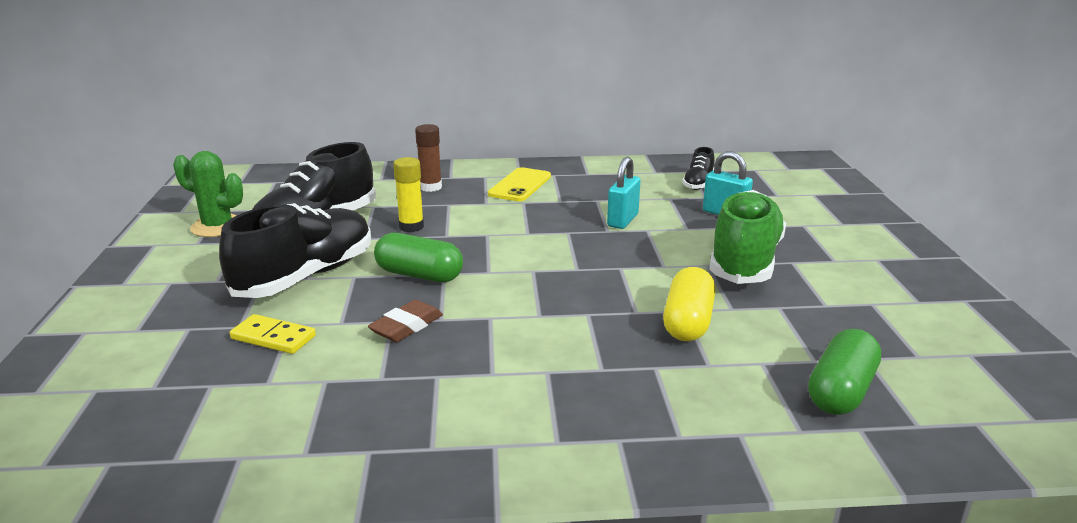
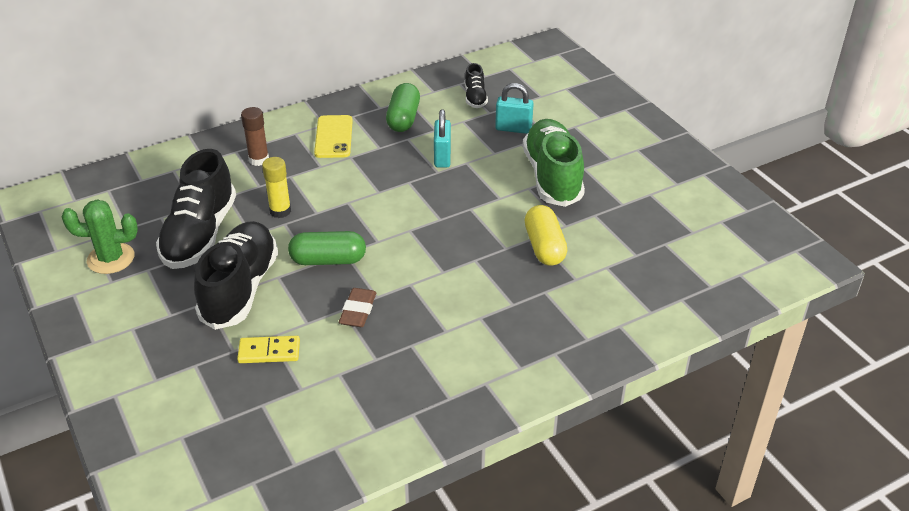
camera: 25 degrees left, 15 degrees up
(841, 391) = (661, 275): green capsule -> green capsule (403, 118)

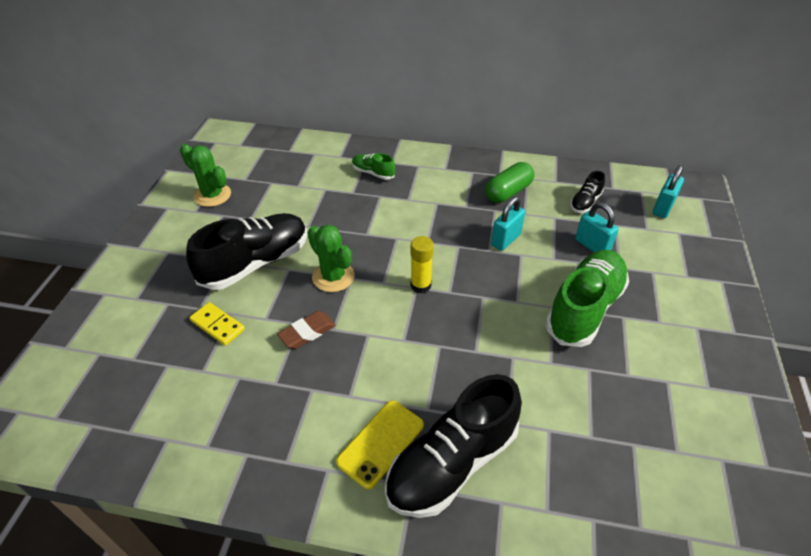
camera: 40 degrees right, 5 degrees up
(200, 235) = (278, 208): black shoe -> black shoe (452, 463)
(259, 160) = (373, 173): brown glue stick -> green shoe
(280, 211) = (344, 219): yellow glue stick -> yellow glue stick (420, 285)
(328, 260) = (333, 277): green capsule -> green cactus
(333, 137) = (441, 181): yellow phone -> yellow phone (381, 443)
(537, 74) = (663, 208): none -> turquoise padlock
(544, 247) = (510, 371): yellow capsule -> none

